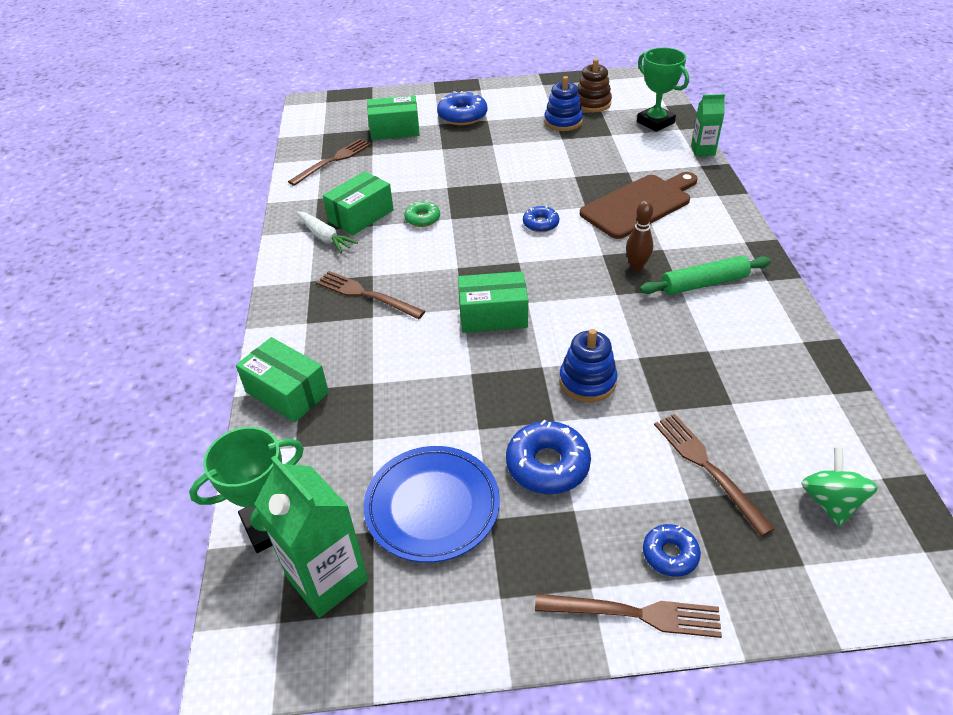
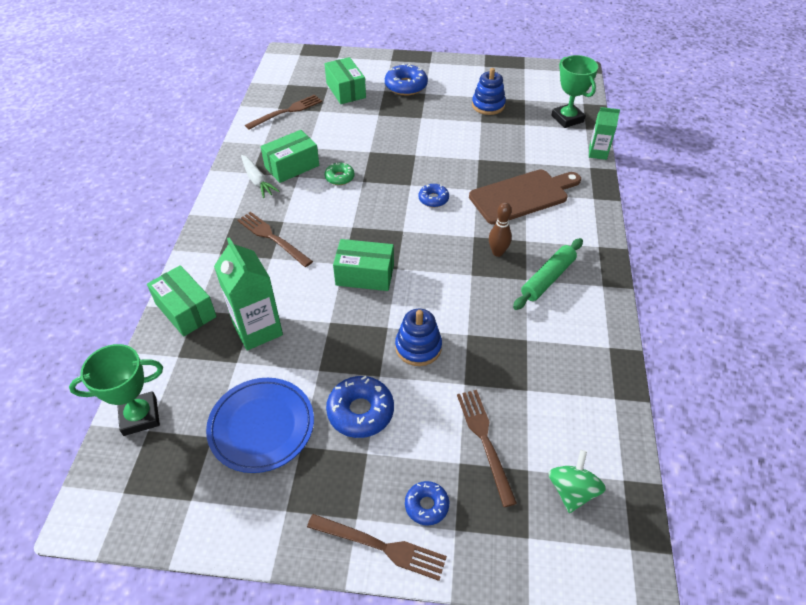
camera: 10 degrees right, 5 degrees up
(327, 579) = (166, 467): green carton -> green carton (258, 329)
(394, 130) = (345, 90): green box -> green box turned 60 degrees clockwise
(592, 103) = (520, 91): brown stacking toy -> none
(704, 283) = (547, 278): green rolling pin -> green rolling pin turned 45 degrees counterclockwise

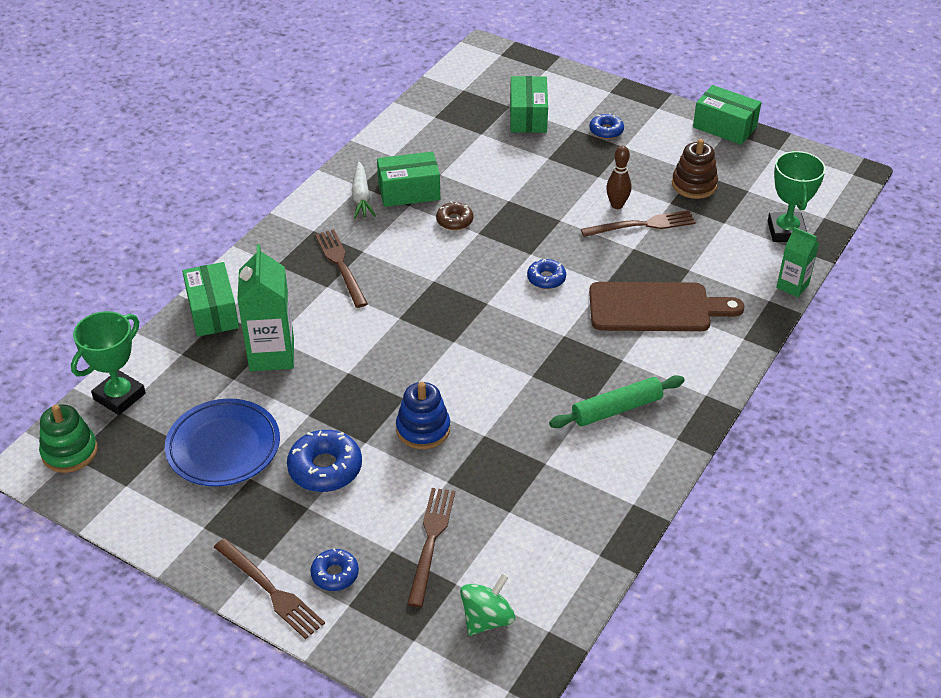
camera: 25 degrees right, 5 degrees down
(118, 489) = (69, 452): none -> green stacking toy
(140, 416) = (119, 396): green trophy -> green trophy turned 60 degrees counterclockwise
(286, 112) = (442, 124): brown fork -> brown fork (642, 225)
(339, 177) = (454, 221): green donut -> brown donut
(365, 275) = (414, 337): green box -> green box (724, 127)
(406, 86) = (606, 131): blue donut -> blue donut, size x0.60
(488, 105) = (694, 185): blue stacking toy -> brown stacking toy
(497, 252) = (579, 362): brown bowling pin -> brown bowling pin (617, 205)

